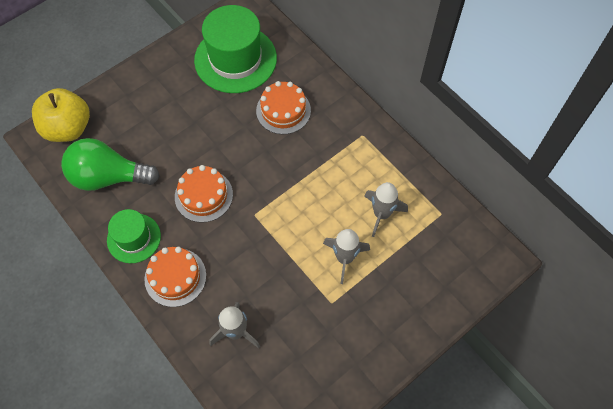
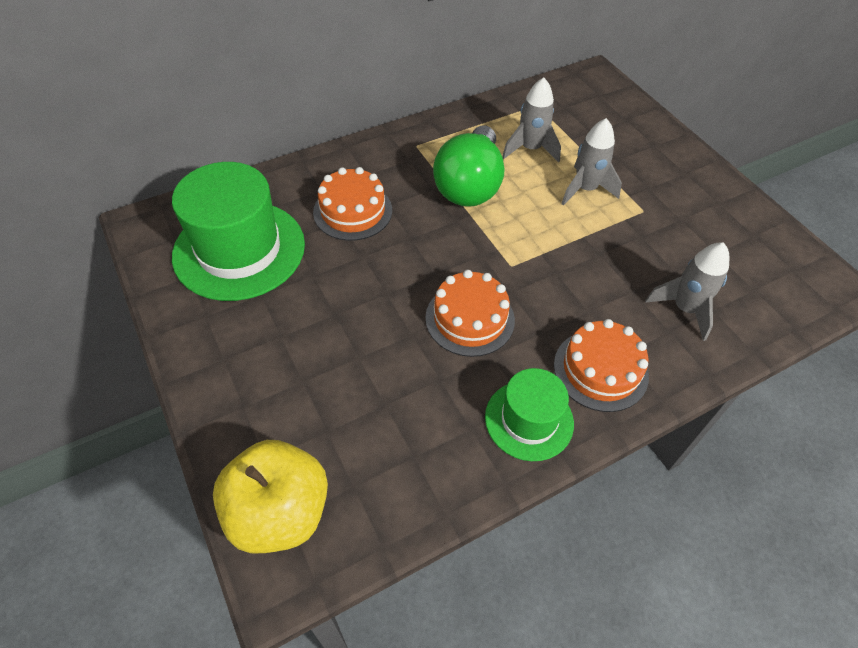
camera: 80 degrees left, 10 degrees down
(108, 177) = (405, 449): green light bulb -> green light bulb (470, 185)

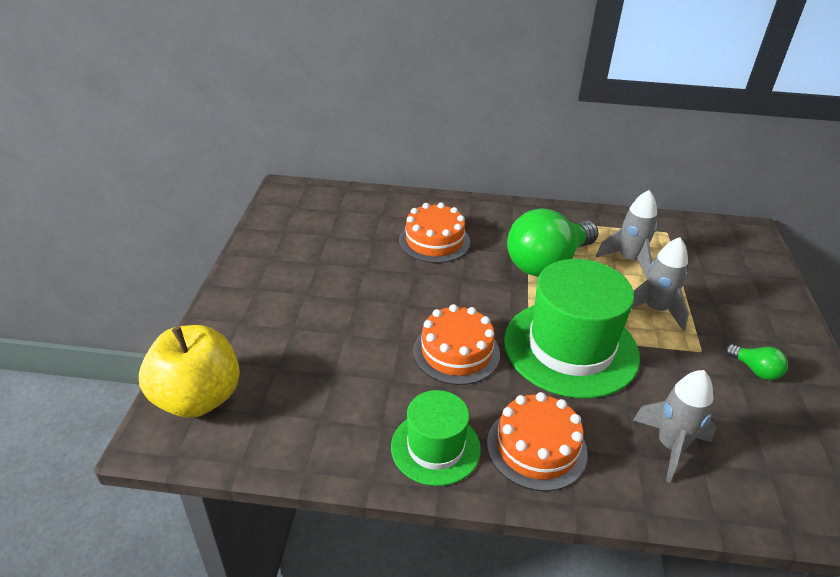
camera: 35 degrees right, 15 degrees down
(239, 250) = (331, 230): green hat -> green hat (570, 348)
(689, 208) = (755, 370): none -> green light bulb

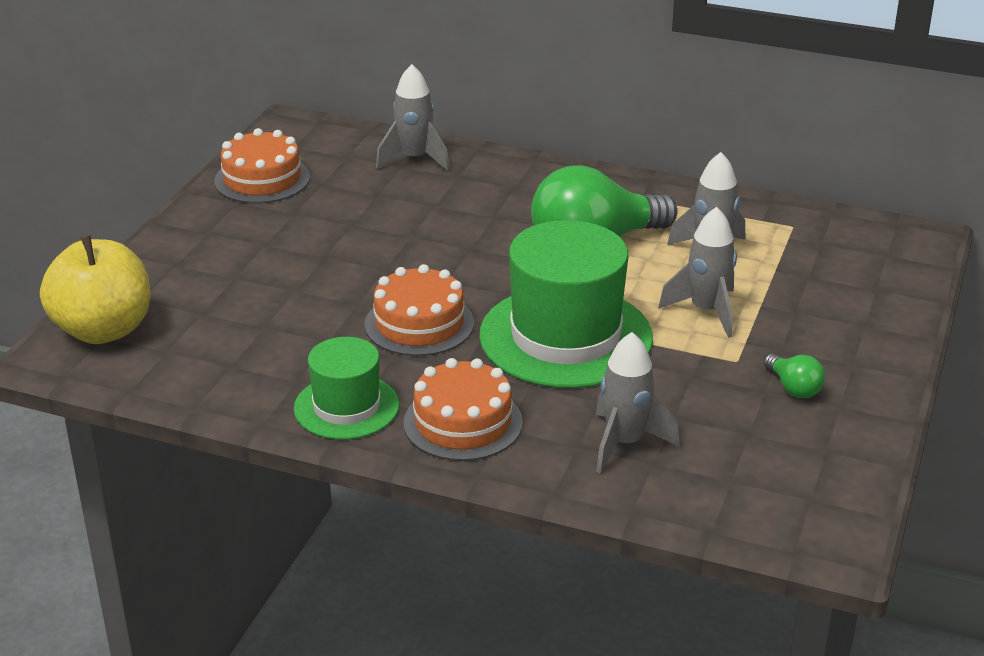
camera: 15 degrees right, 5 degrees down
(388, 208) = (414, 159): none -> grey rocket
(434, 241) = (456, 204): orange cake -> orange cake (262, 179)

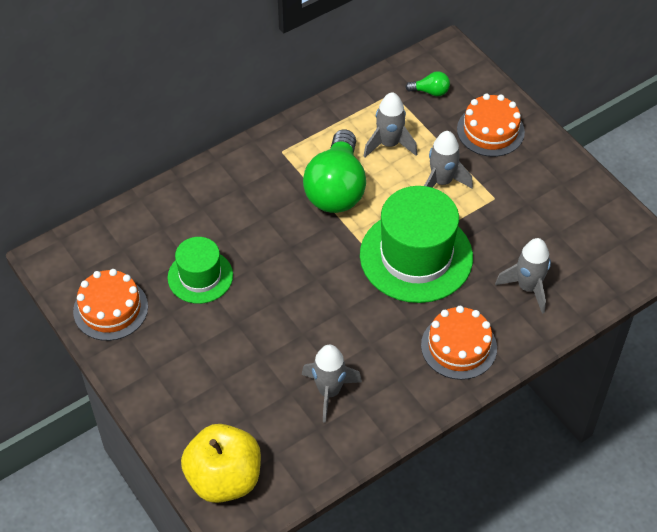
camera: 55 degrees left, 20 degrees up
(346, 407) = (404, 392): green hat -> green hat (200, 276)
(414, 159) = (160, 217): grey rocket -> grey rocket (329, 392)
(419, 324) = (349, 315): orange cake -> orange cake (490, 130)
(793, 388) = (535, 191): green light bulb -> green light bulb (430, 91)

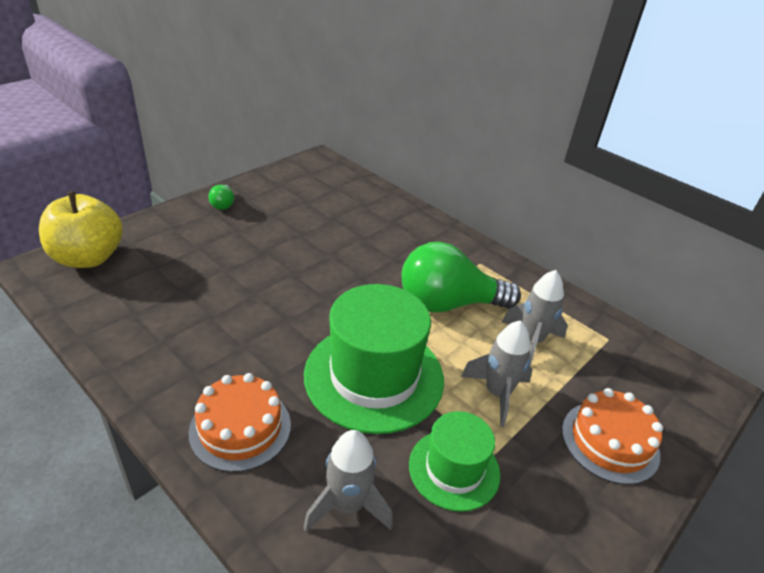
camera: 75 degrees right, 15 degrees down
(110, 309) = (274, 187): orange cake -> none
(200, 276) = (314, 227): green hat -> green hat (454, 469)
(329, 392) = (179, 317): grey rocket -> none
(430, 91) = (634, 373): green light bulb -> green light bulb (223, 204)

